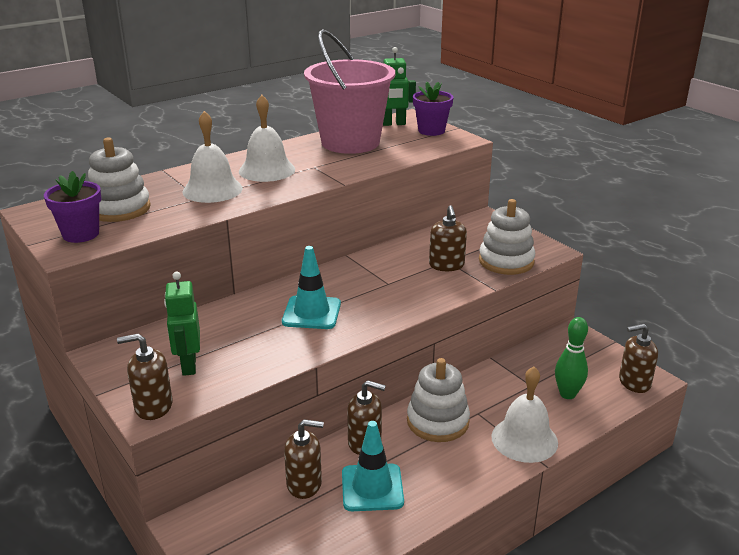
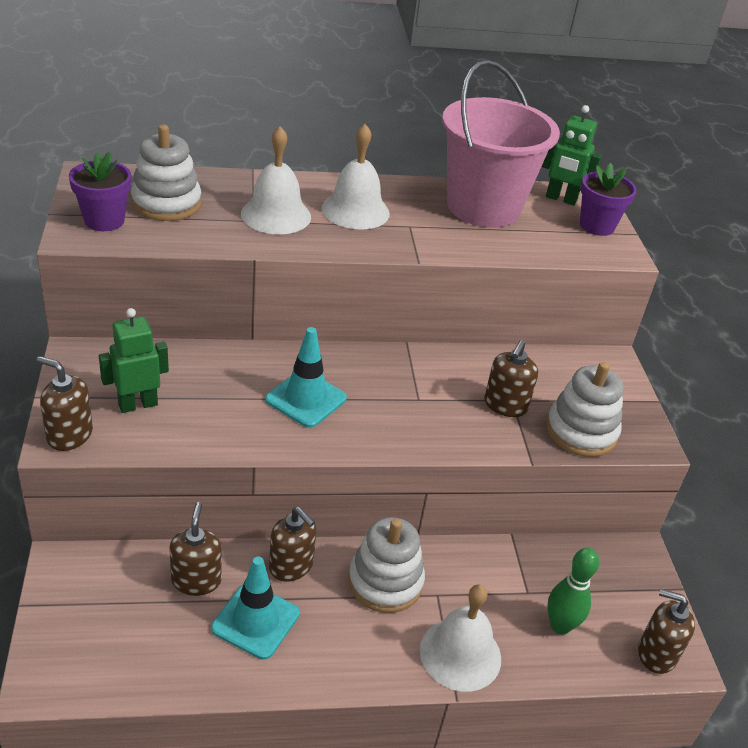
camera: 25 degrees right, 10 degrees up
(188, 365) = (138, 404): green robot -> green robot turned 45 degrees clockwise
(304, 484) = (196, 580): brown soap dispenser -> brown soap dispenser turned 120 degrees counterclockwise

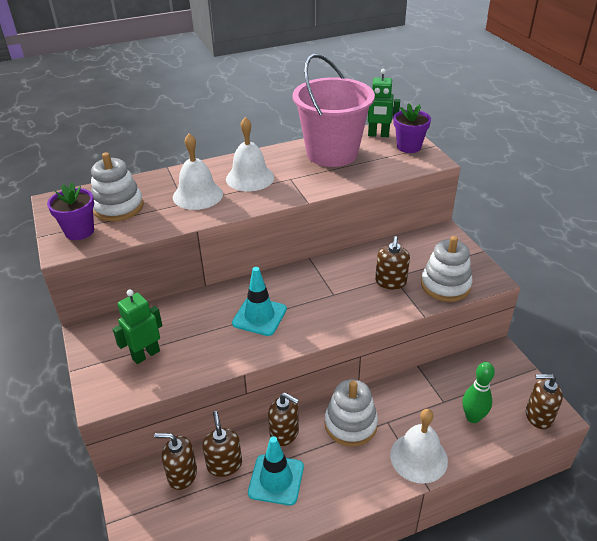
camera: 10 degrees left, 0 degrees up
(69, 435) = (106, 391): brown soap dispenser -> brown soap dispenser (182, 474)

